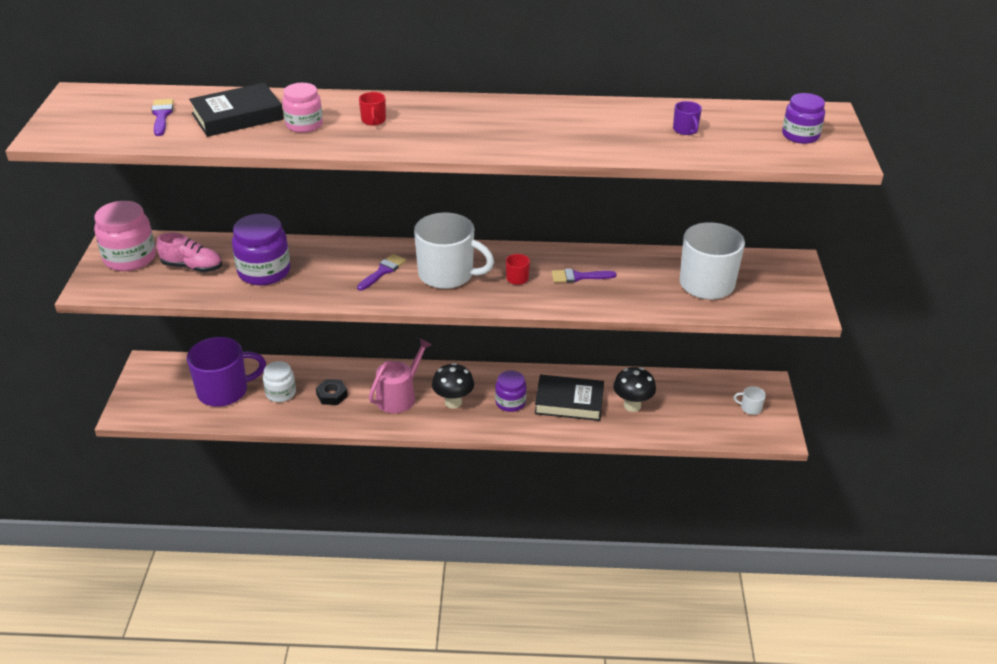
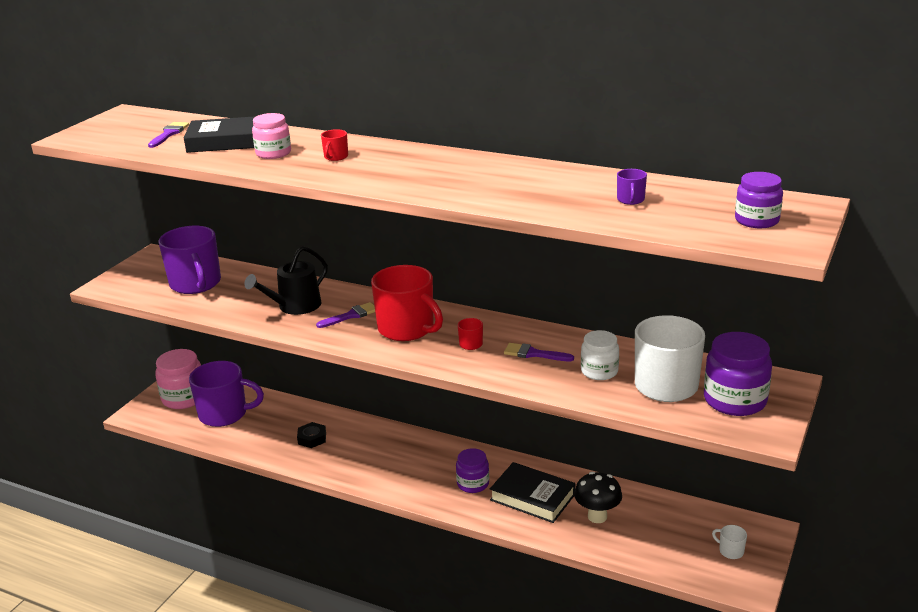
camera: 25 degrees right, 10 degrees down
(130, 258) = (154, 269): pink jar -> pink jar (184, 398)
(192, 267) = (196, 284): pink shoe -> purple mug
(264, 271) = (250, 298): purple jar -> purple jar (735, 400)
(280, 393) = (269, 426): white jar -> white jar (599, 371)
(319, 272) = (295, 306): none -> black watering can
(399, 396) = (371, 453): pink watering can -> none
(447, 275) = (407, 329): white mug -> red mug
(453, 402) = (417, 470): black mushroom -> none

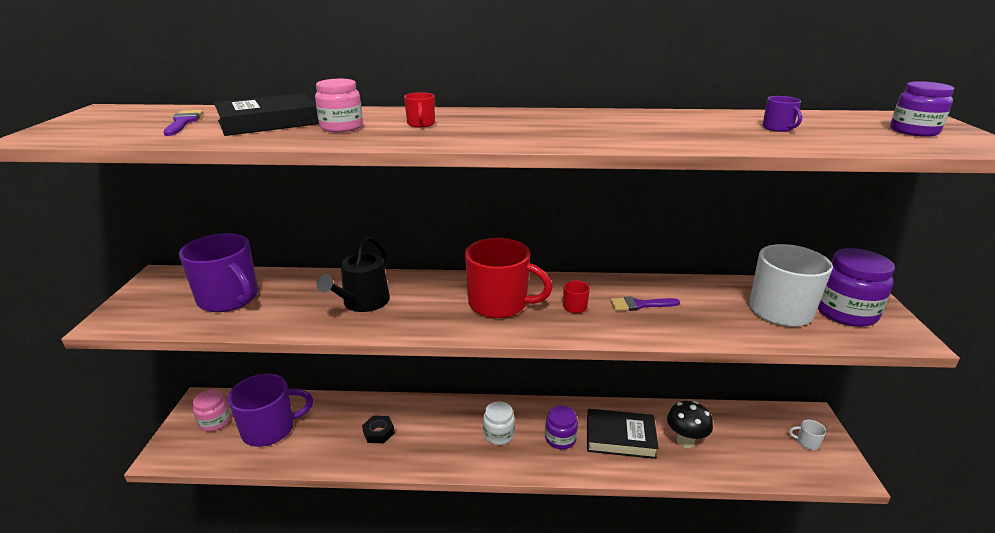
camera: 25 degrees left, 0 degrees up
(184, 398) = (215, 421): pink jar -> pink jar, size x0.63
(351, 315) = (431, 301): purple brush -> none
(599, 371) = (712, 309): white jar -> white jar (498, 434)

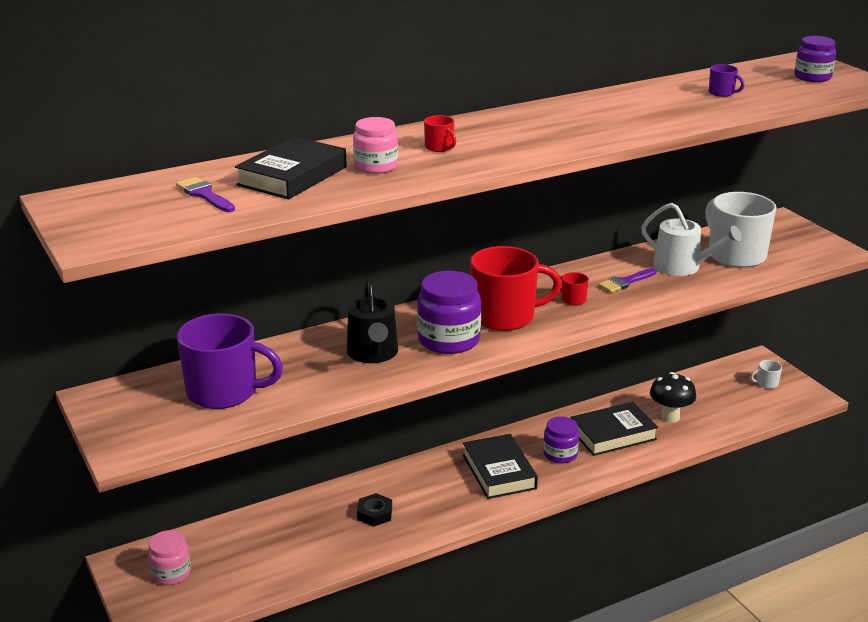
camera: 30 degrees left, 0 degrees up
(270, 429) = (248, 555): purple mug -> none
(498, 434) = (499, 472): white jar -> black book
(711, 306) = (682, 267): none -> white watering can
(845, 312) = (783, 243): purple jar -> purple jar (449, 340)

